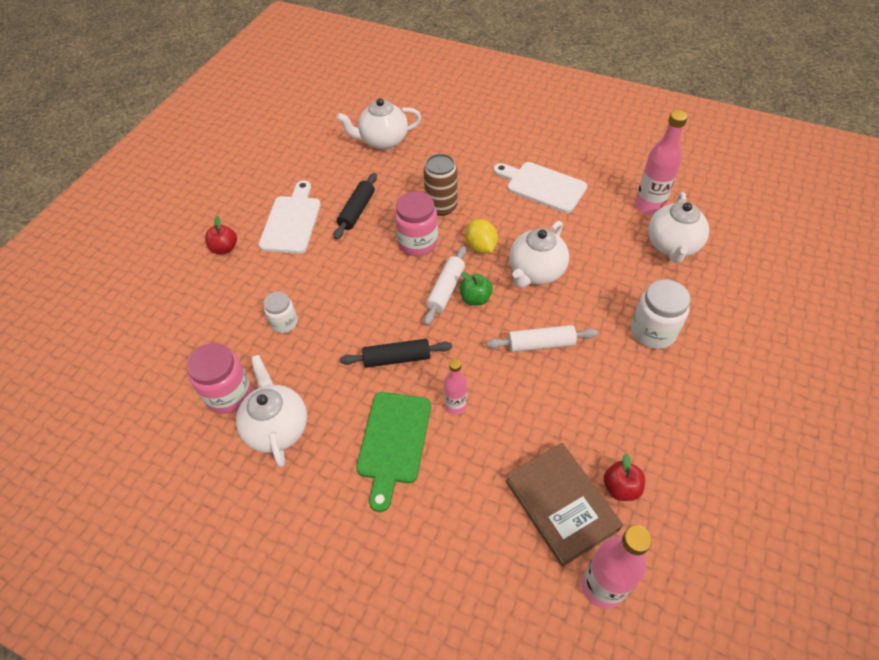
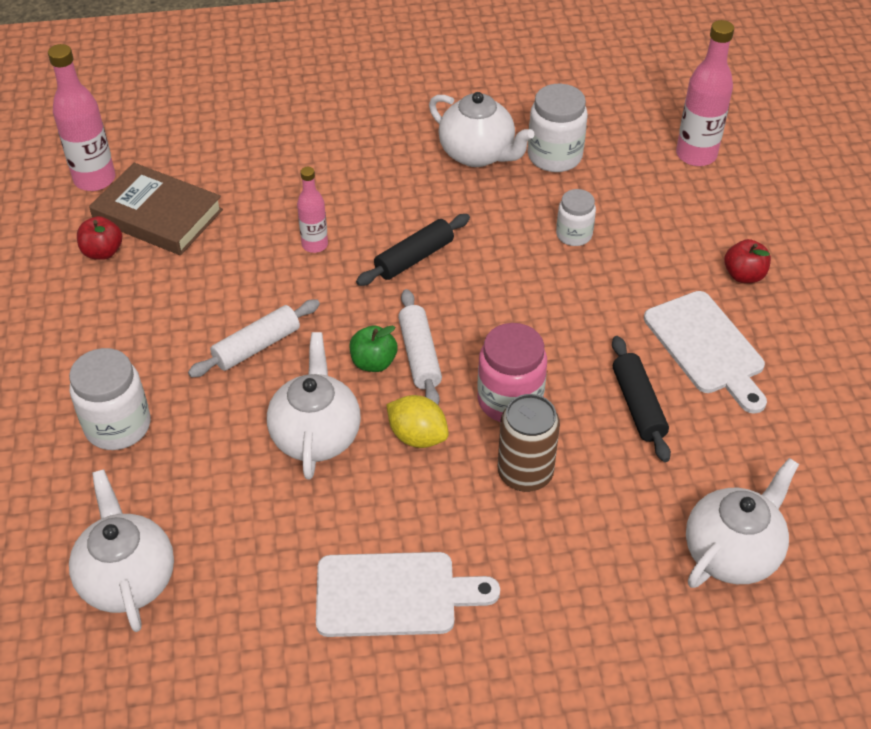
camera: 145 degrees right, 5 degrees down
(229, 394) = (554, 156): pink jar -> white jar
(393, 442) = (354, 191): green cutting board -> none
(649, 206) = (191, 643): pink bottle -> pink bottle (696, 155)

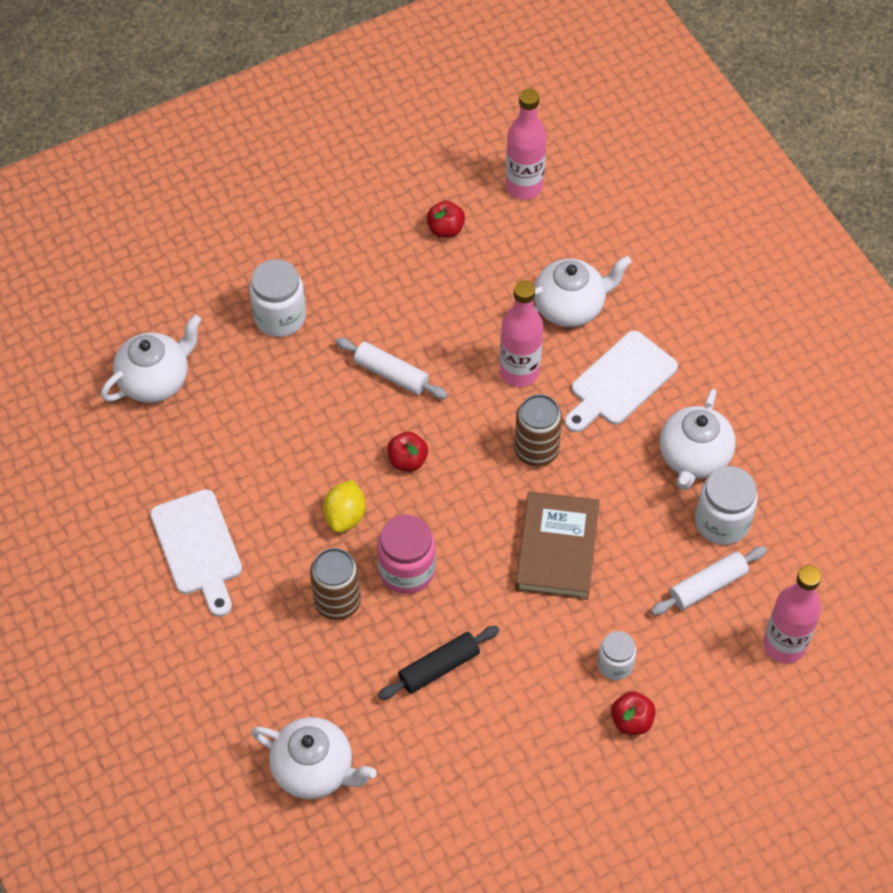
camera: 70 degrees right, 10 degrees up
(158, 215) = (503, 248): brown book -> brown book (557, 549)
(315, 245) = (519, 372): pink bottle -> pink bottle, size x1.67
(316, 435) = (320, 447): white teapot -> white teapot (570, 307)
(373, 362) = (407, 460): green apple -> red apple
(414, 258) = (536, 450): black rolling pin -> brown can
(420, 355) = (428, 490): white rolling pin -> white rolling pin (708, 586)
(574, 235) = (621, 566): white jar -> white jar (615, 664)
(707, 347) = (527, 707): white cutting board -> white cutting board (620, 382)

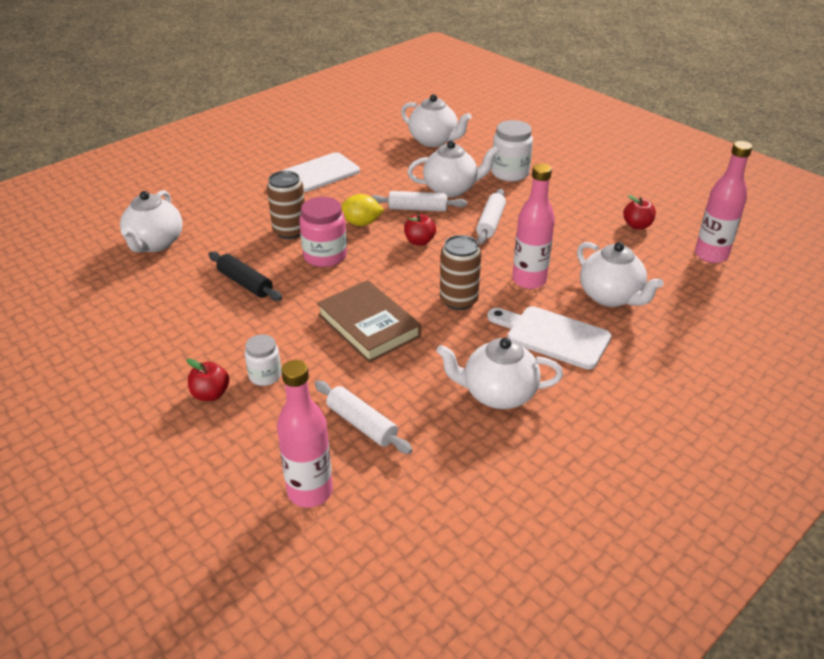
camera: 75 degrees right, 20 degrees down
(297, 394) = (451, 189): none -> white teapot
(332, 444) = (418, 209): none -> white rolling pin
(557, 549) = (369, 325): brown book -> brown book turned 60 degrees clockwise
(722, 522) = (435, 424): white jar -> none

